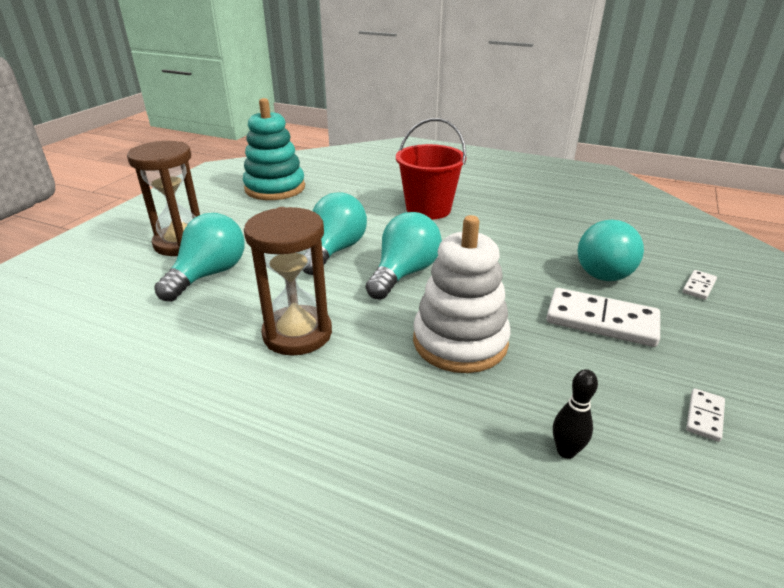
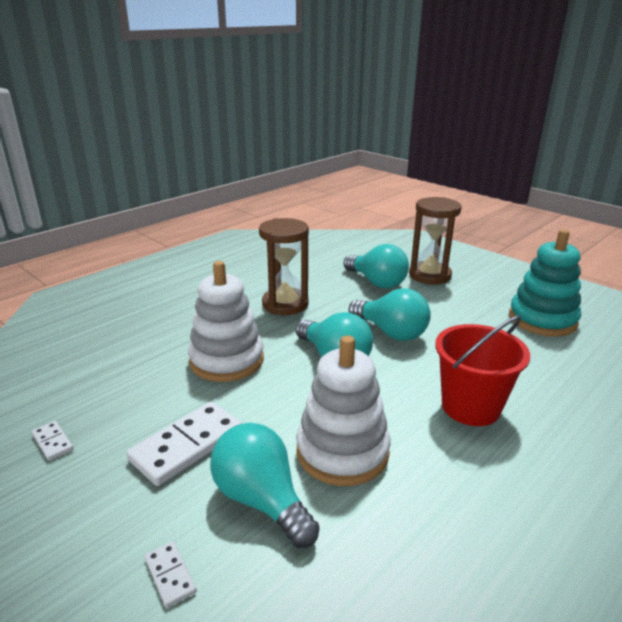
camera: 110 degrees right, 5 degrees down
(526, 248) = (342, 452): none -> white stacking toy
(566, 451) = (103, 368): black bowling pin -> none

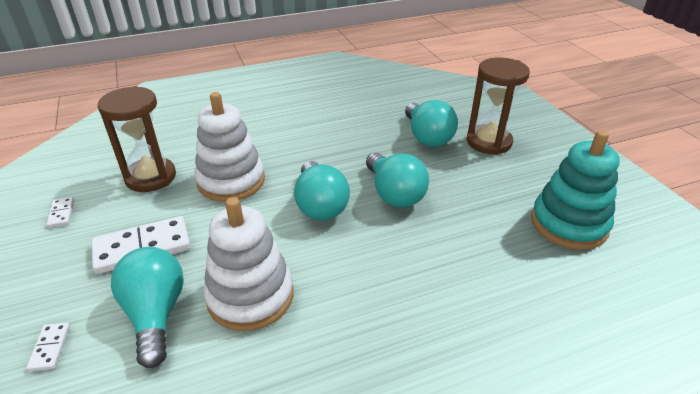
camera: 25 degrees right, 10 degrees up
(285, 304) = (323, 139): brown hourglass -> brown hourglass (151, 177)
(470, 407) = (401, 294): red bucket -> none

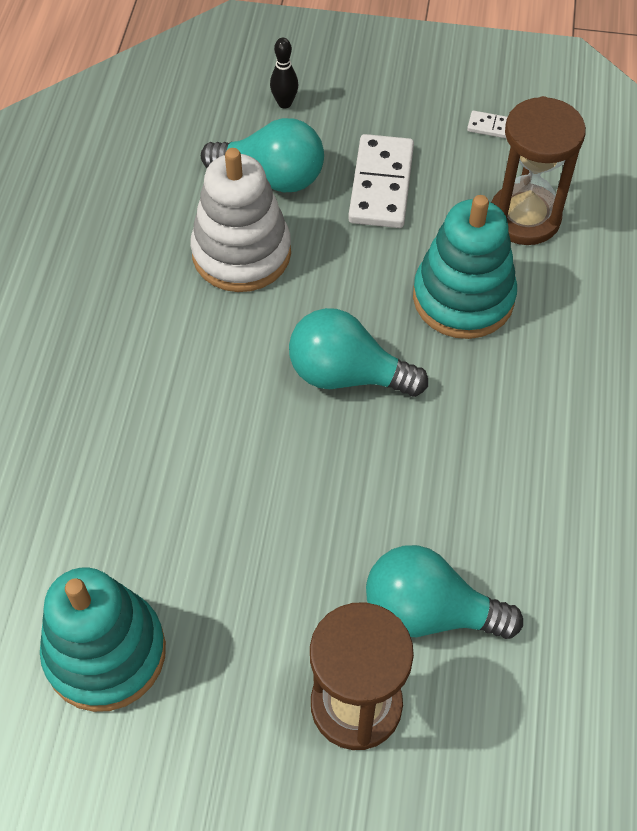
camera: 120 degrees right, 20 degrees up
(50, 347) = (284, 103): white domino -> black bowling pin
(231, 181) = (463, 298): white stacking toy -> turquoise stacking toy
(394, 194) = (313, 472): turquoise light bulb -> none

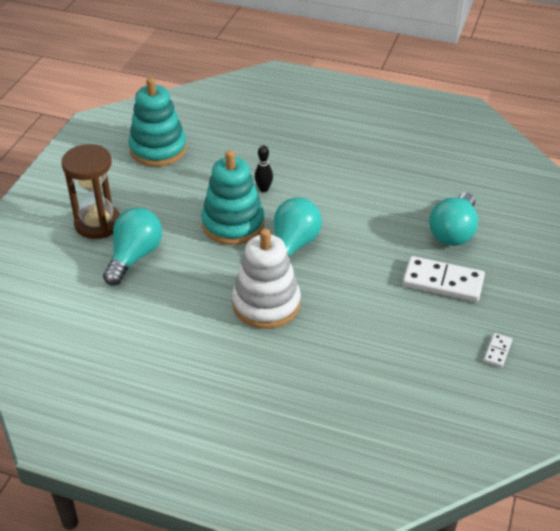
camera: 100 degrees right, 15 degrees down
(241, 253) = (391, 213): white stacking toy -> white stacking toy (266, 304)
(284, 103) = (522, 245): black bowling pin -> black bowling pin (264, 189)
(463, 298) = (340, 306): turquoise stacking toy -> turquoise stacking toy (233, 224)
(524, 218) = (406, 351): brown hourglass -> none

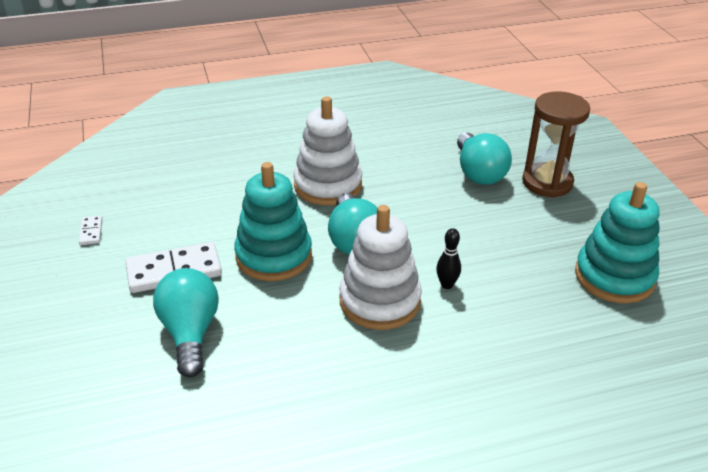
camera: 145 degrees right, 5 degrees down
(233, 224) = (432, 235): turquoise stacking toy -> turquoise stacking toy (274, 256)
(316, 198) = (379, 301): none -> white stacking toy

